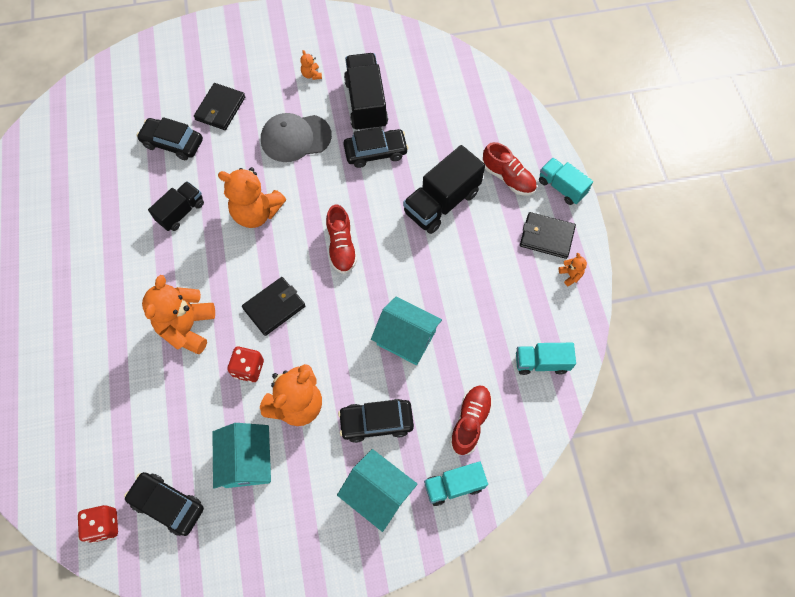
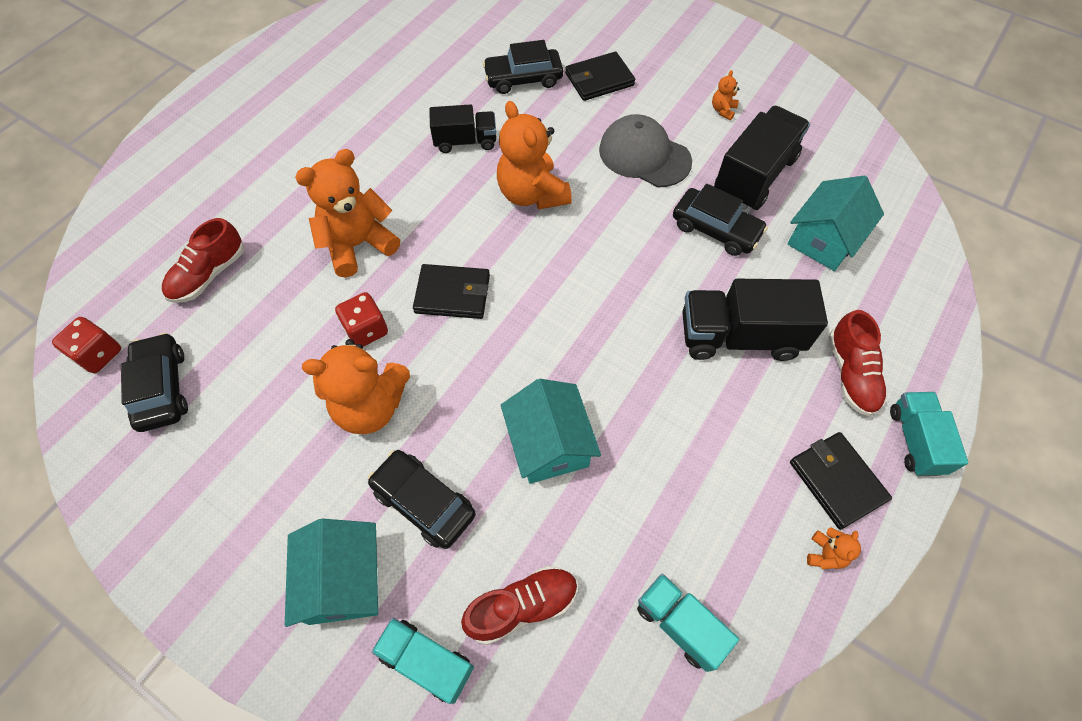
camera: 45 degrees right, 5 degrees down
(172, 143) = (523, 79): black car -> black car turned 75 degrees counterclockwise
(247, 461) = (267, 416): turquoise house -> turquoise house (824, 239)
(341, 246) = (580, 292): red shoe -> red shoe (209, 274)

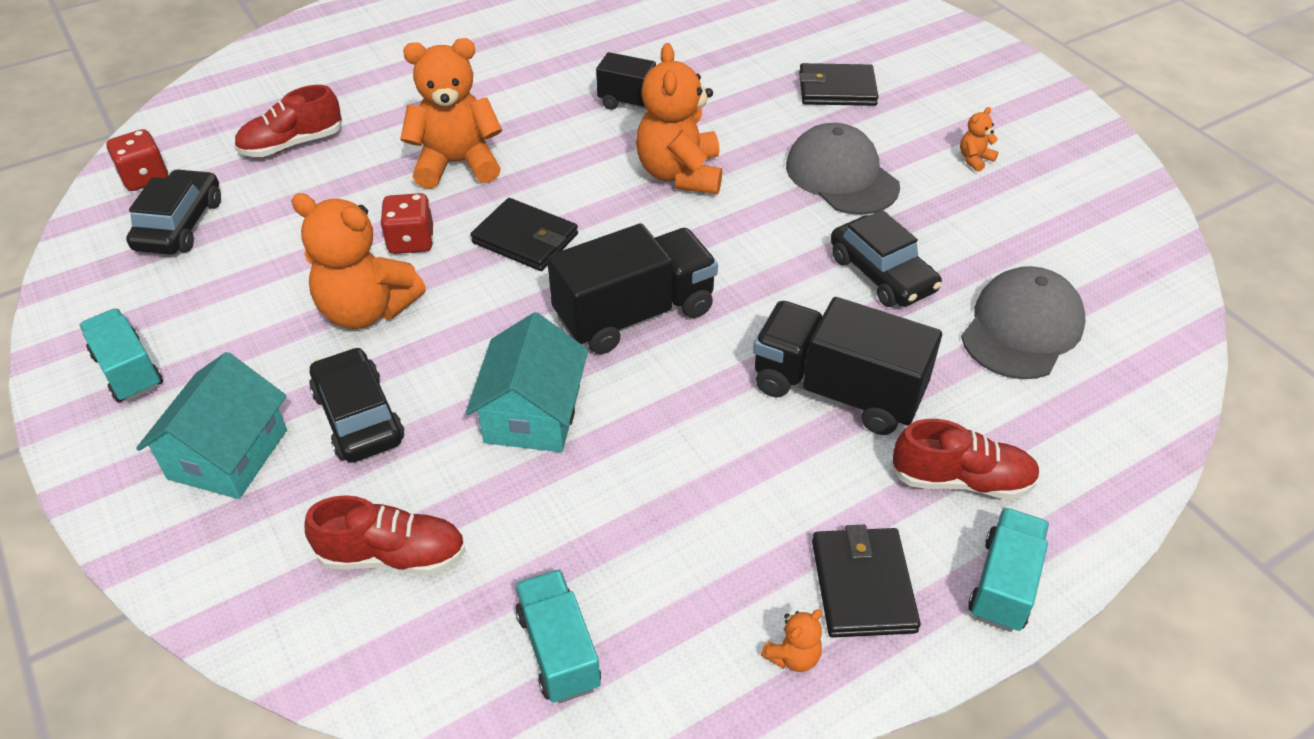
camera: 25 degrees right, 15 degrees down
(426, 661) = (257, 563): turquoise truck -> turquoise truck (128, 371)
(523, 79) = (746, 65): black car -> none
(754, 175) = (970, 236): black truck -> black truck (634, 314)
(824, 239) = (1022, 328): turquoise house -> grey cap
(851, 374) = (961, 480): red shoe -> red shoe turned 105 degrees counterclockwise

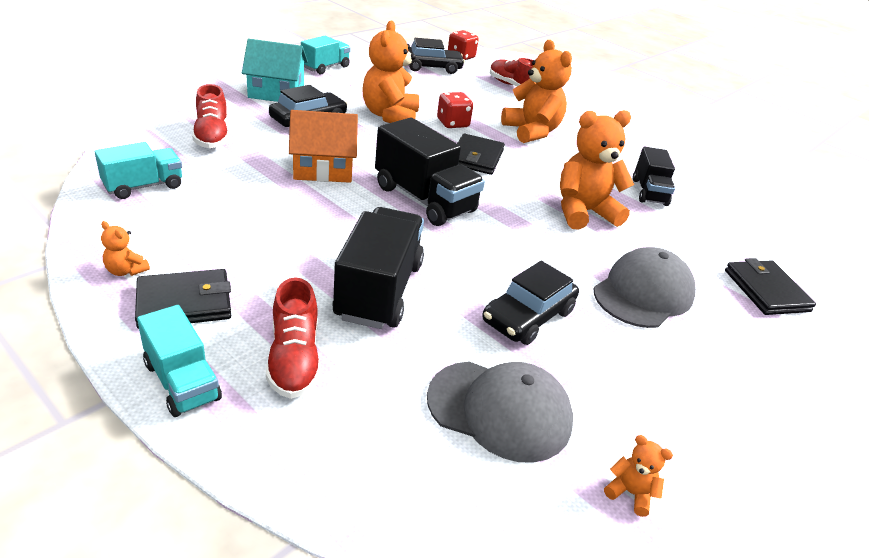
camera: 70 degrees right, 10 degrees down
(532, 414) = (323, 168): turquoise house -> orange house
(974, 159) = (739, 384): orange teddy bear -> orange teddy bear (630, 493)
(1003, 584) = (182, 381): turquoise truck -> turquoise truck turned 45 degrees clockwise

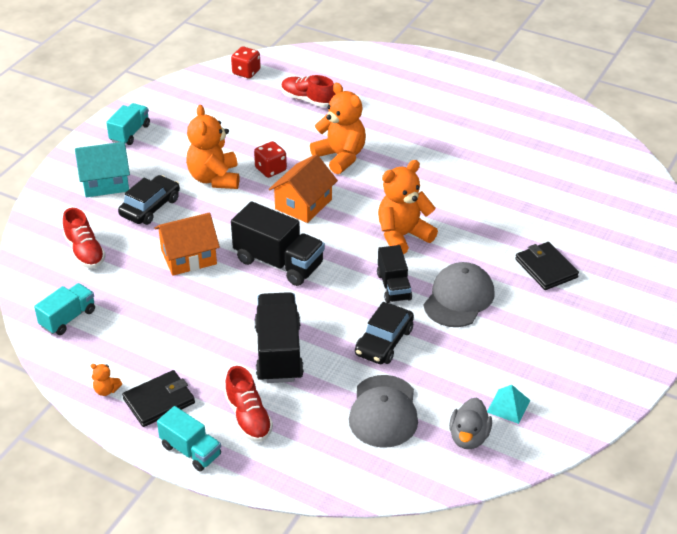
camera: 10 degrees left, 5 degrees up
(431, 67) = (224, 98): black car -> none
(476, 157) = (303, 204): black wallet -> orange house
(499, 410) = (383, 411): grey cap -> grey cap turned 90 degrees clockwise
(630, 493) = (468, 437): orange teddy bear -> grey duck
(649, 192) = (451, 197): black truck -> black truck (394, 286)
(702, 460) = (508, 406): none -> turquoise pyramid

